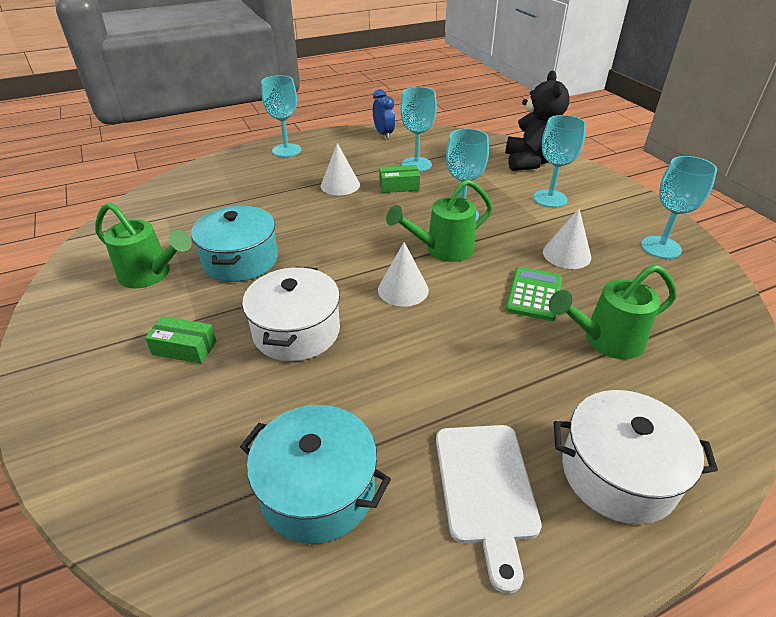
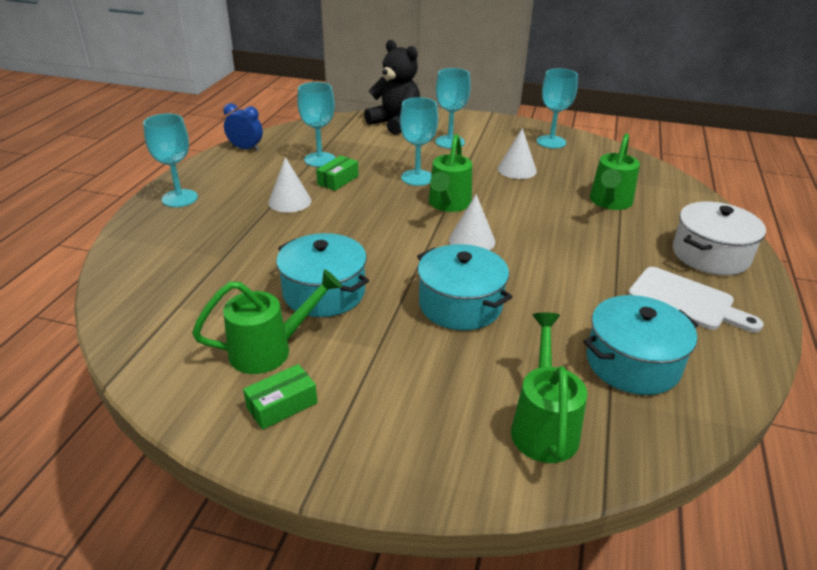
camera: 50 degrees left, 5 degrees down
(166, 465) = (543, 426): none -> green watering can
(184, 348) = (410, 368): green box -> green box (282, 405)
(296, 331) = (460, 305): white pot -> turquoise pot
(534, 294) = (541, 200): green calculator -> none

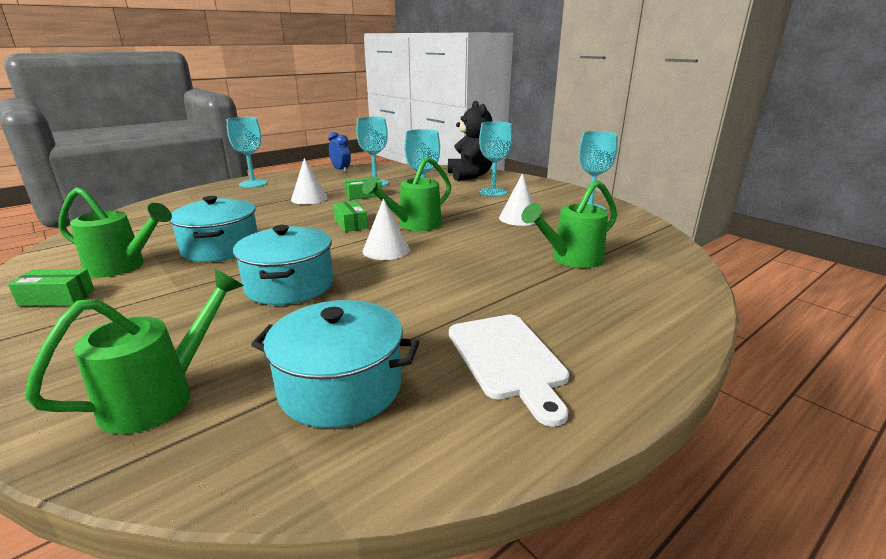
camera: 35 degrees right, 10 degrees down
(391, 221) = (350, 224): none -> green box
(710, 255) = (617, 332): white pot -> none

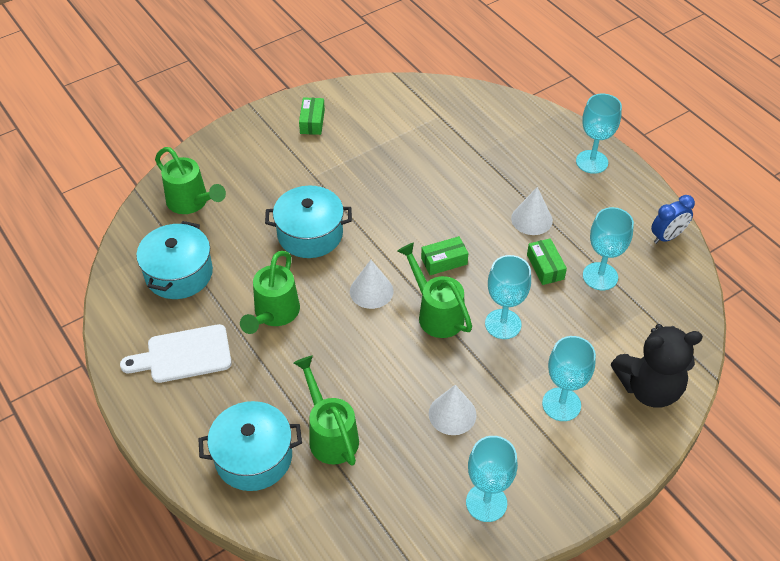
camera: 95 degrees right, 25 degrees up
(122, 266) = (359, 134): green watering can -> green watering can (274, 314)
(221, 248) = (389, 180): turquoise pot -> turquoise pot (253, 457)

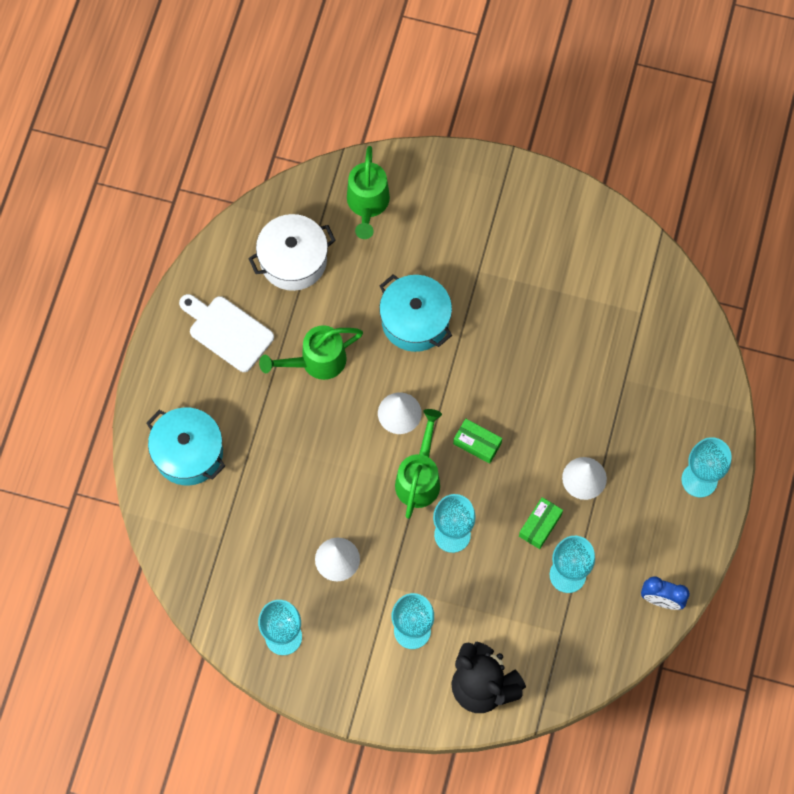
camera: 50 degrees right, 20 degrees up
(179, 273) = (293, 260): turquoise pot -> white pot
(312, 122) = (538, 216): green box -> none
(330, 435) = (249, 489): green watering can -> none

